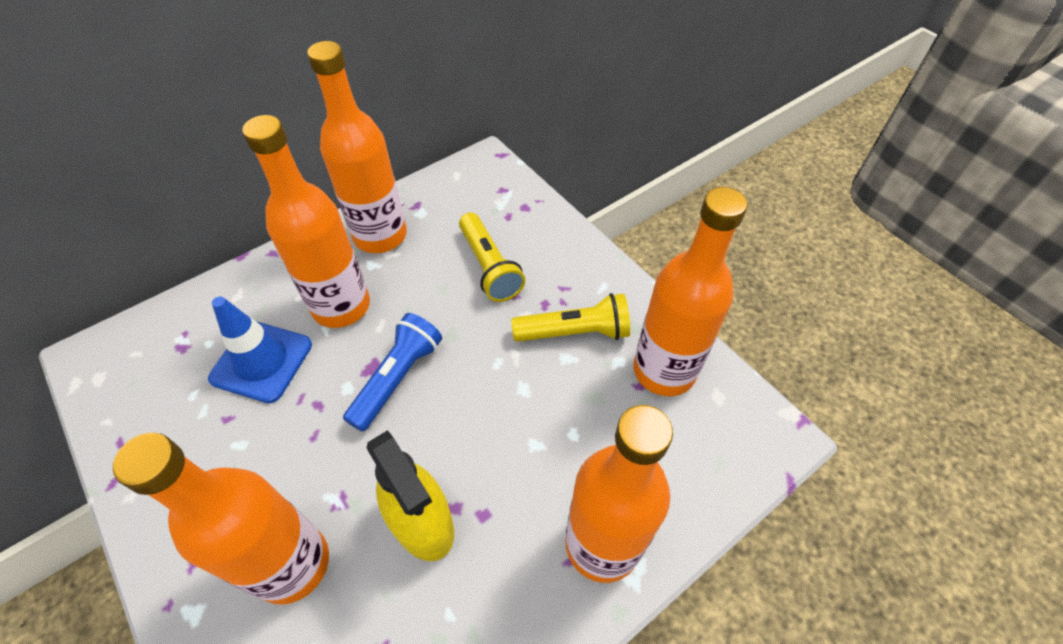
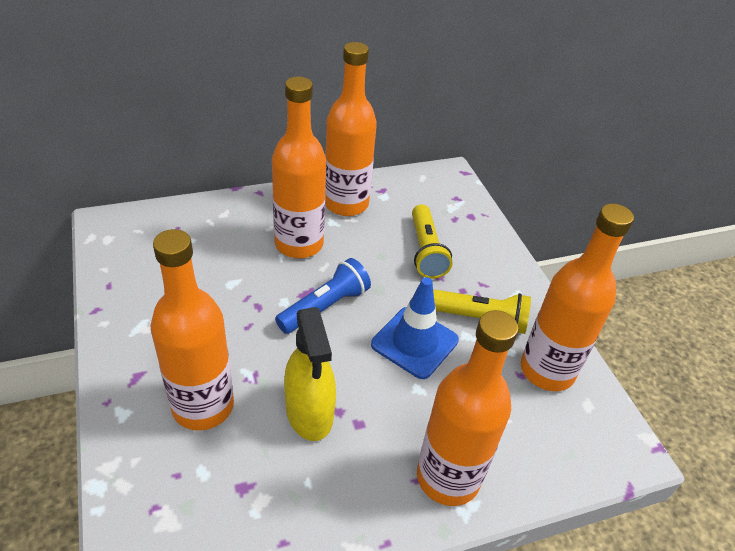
camera: 15 degrees right, 10 degrees down
(261, 361) = (227, 264): blue traffic cone -> blue traffic cone (414, 342)

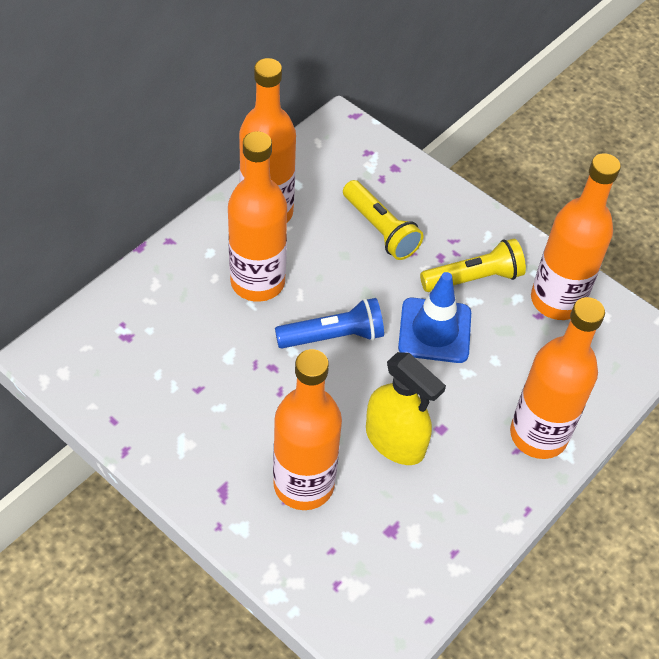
camera: 30 degrees left, 10 degrees up
(325, 307) = (333, 336): blue flashlight -> blue flashlight turned 60 degrees clockwise

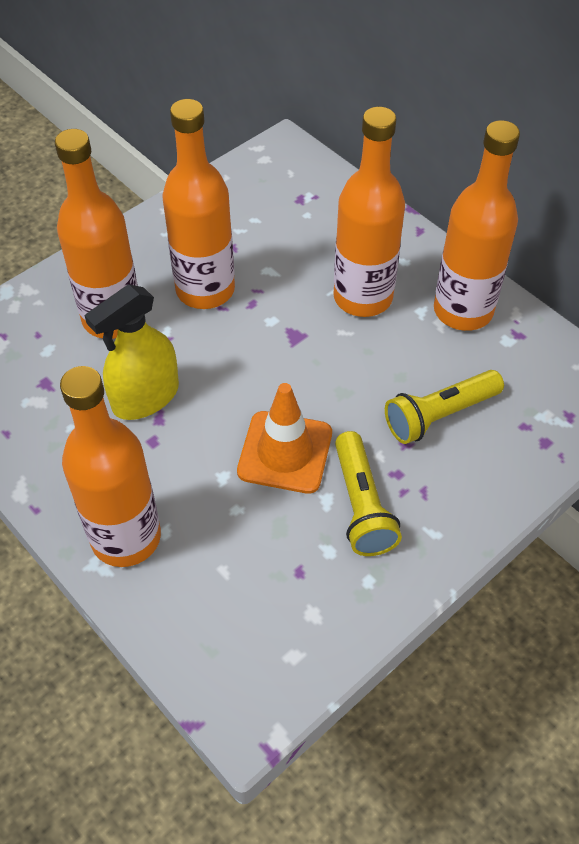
camera: 100 degrees right, 0 degrees up
(333, 336) = (285, 356): blue flashlight -> none
(434, 330) = (285, 452): blue traffic cone -> orange traffic cone
(557, 300) = (322, 598): orange bottle -> orange bottle (205, 290)

